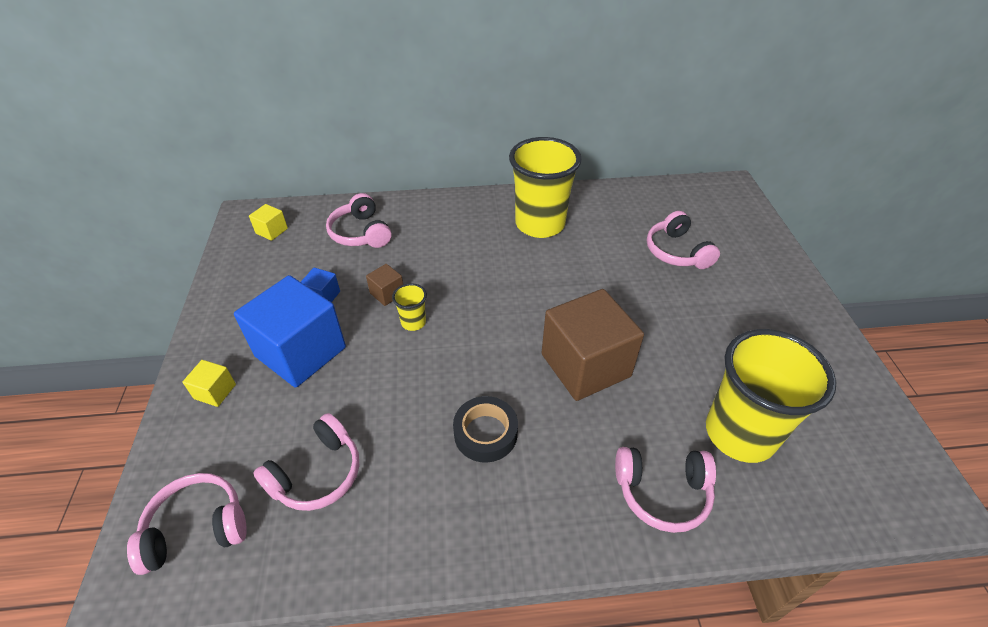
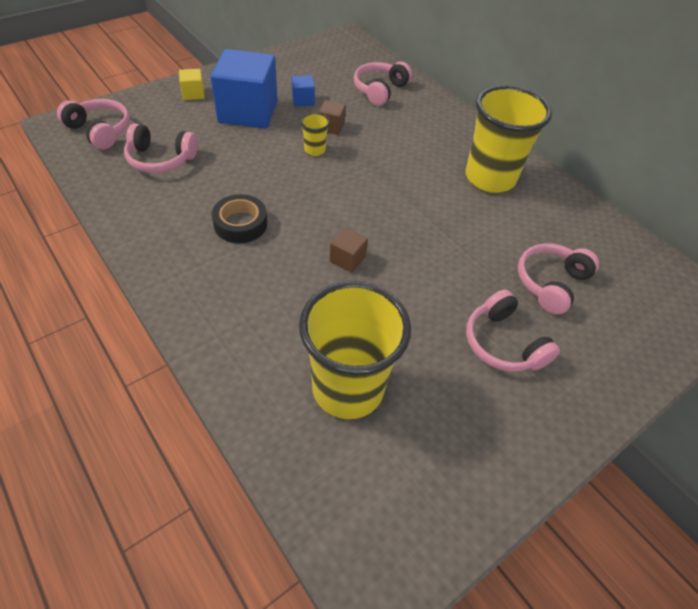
camera: 55 degrees right, 5 degrees up
(271, 231) = (342, 53): yellow cube -> none
(585, 365) = (347, 259): brown cube -> brown cube, size x0.43
(662, 492) = (250, 346): pink headphones -> pink headphones (503, 343)

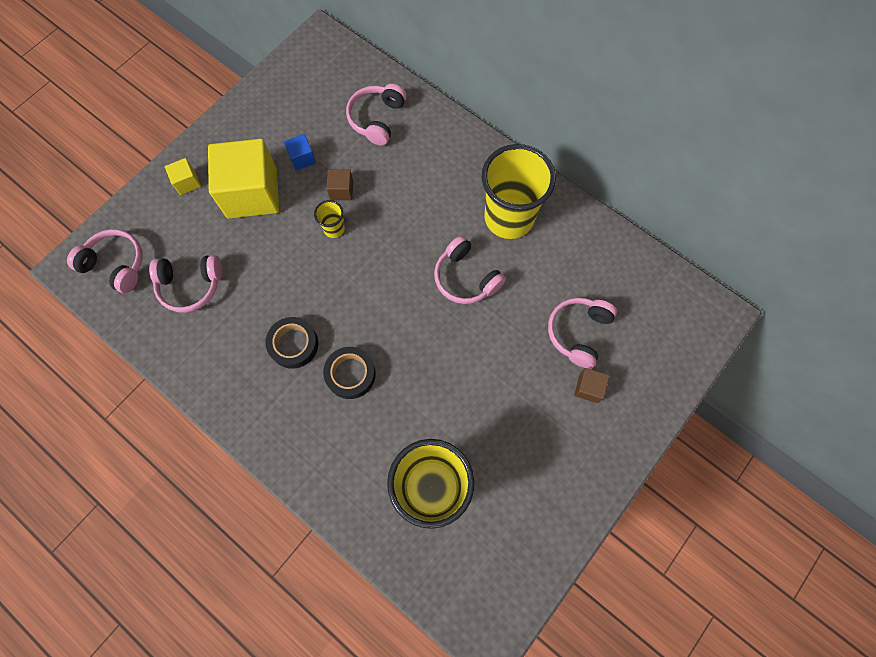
camera: 10 degrees left, 20 degrees up
(248, 112) = (252, 193): blue cube -> yellow cube
(290, 261) = (350, 374): none -> black tape
(347, 259) = (399, 357): brown cube -> brown cube (588, 388)
(503, 343) = (546, 409): pink headphones -> pink headphones (465, 278)

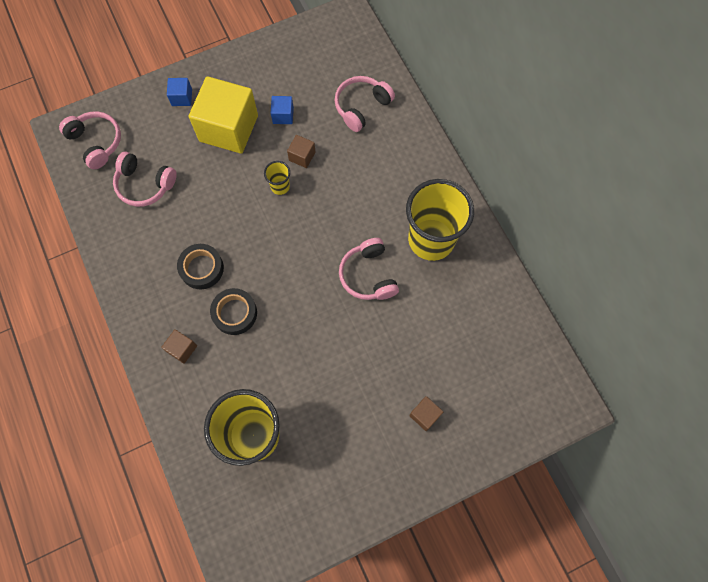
camera: 25 degrees right, 0 degrees up
(187, 182) = (182, 97): yellow cube -> blue cube
(313, 435) = (182, 349): none -> brown cube
(578, 332) = (440, 364): pink headphones -> none

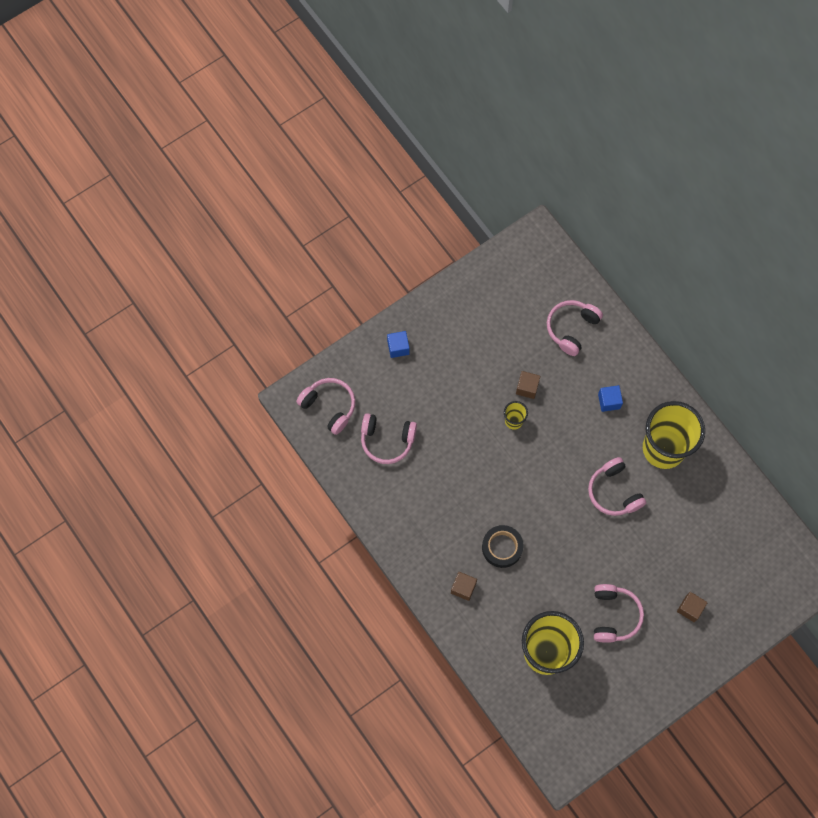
camera: 10 degrees left, 0 degrees up
(201, 268) = (461, 511): black tape -> none
(228, 128) = (451, 371): yellow cube -> none
(283, 115) = (499, 350): blue cube -> blue cube (609, 401)
(338, 408) = (614, 615): none -> pink headphones

